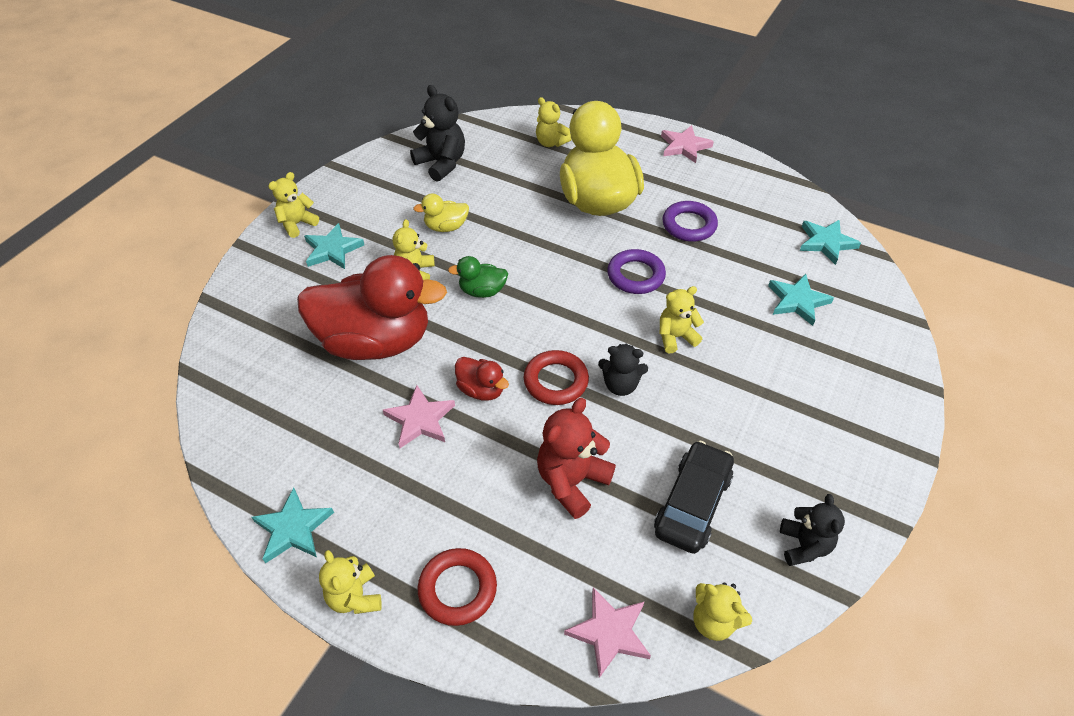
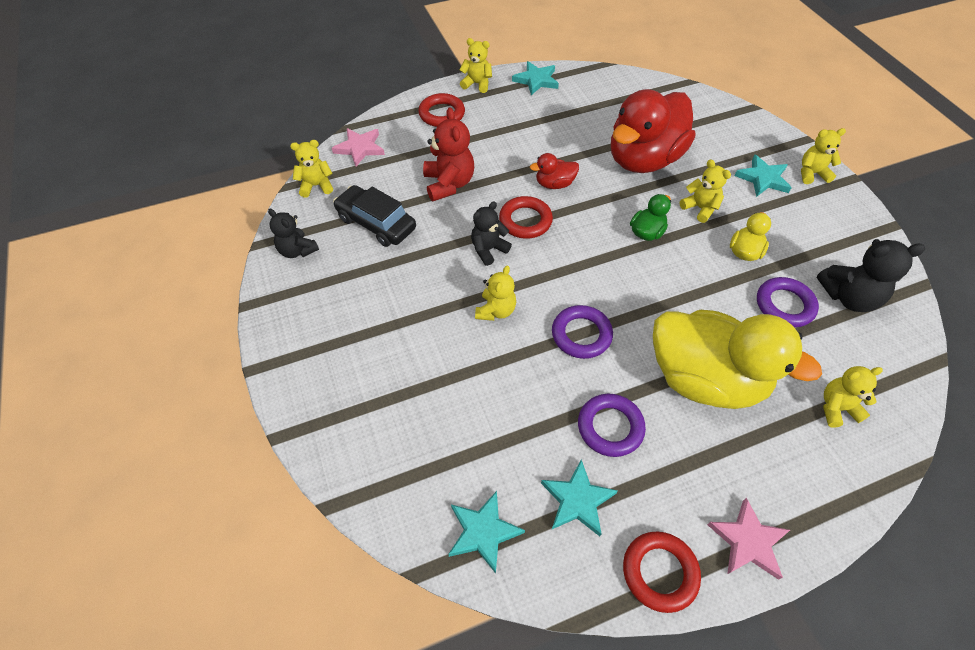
camera: 130 degrees right, 5 degrees up
(297, 224) = (812, 174): yellow teddy bear -> yellow teddy bear turned 90 degrees counterclockwise
(420, 419) = (558, 149): pink star -> none
(484, 189) = (784, 305): none -> purple ring
(692, 504) = (376, 223): black car -> black car turned 150 degrees clockwise
(745, 168) = (659, 572): none -> red ring
(797, 301) = (446, 427): turquoise star -> turquoise star (577, 500)

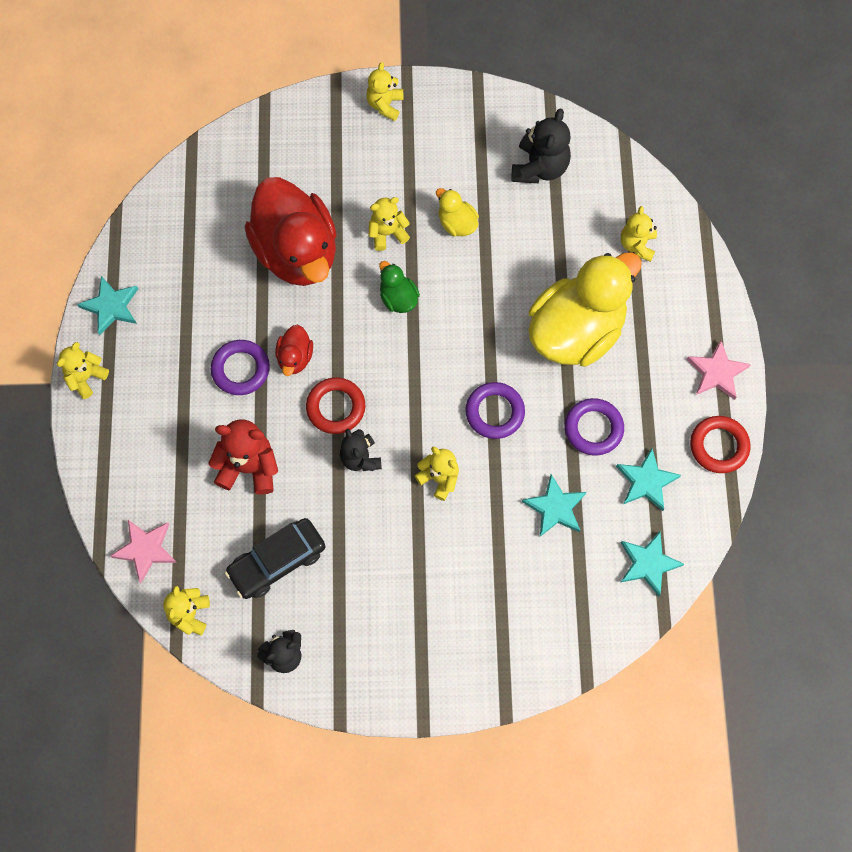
camera: 70 degrees left, 15 degrees up
(442, 114) = (125, 437): red ring -> none
(763, 178) = (372, 153): turquoise star -> turquoise star (555, 508)
(784, 305) = (528, 224): purple ring -> purple ring (240, 369)

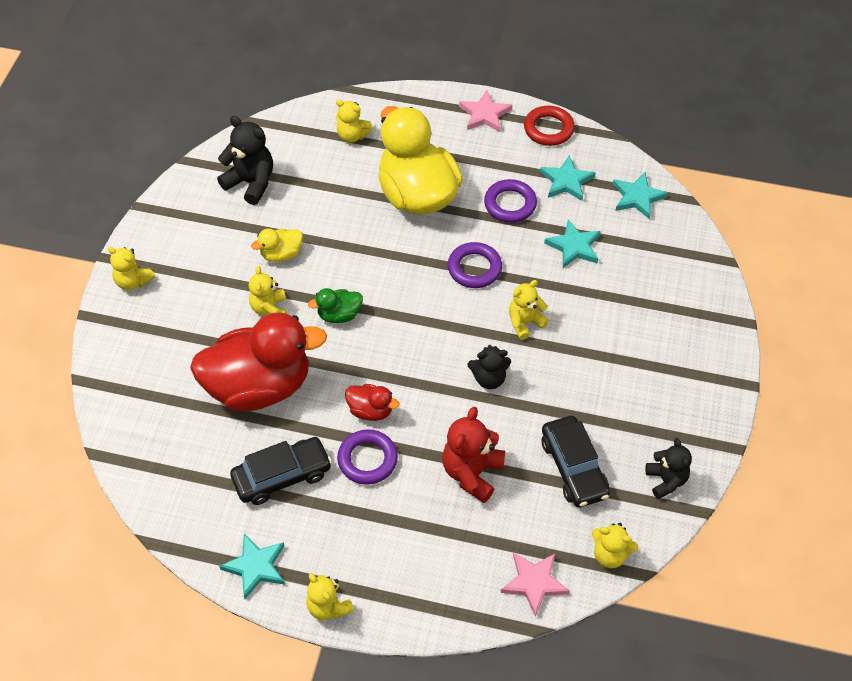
camera: 75 degrees left, 15 degrees down
(205, 301) = (282, 476): none -> black car
(336, 407) = (432, 387): red ring -> none

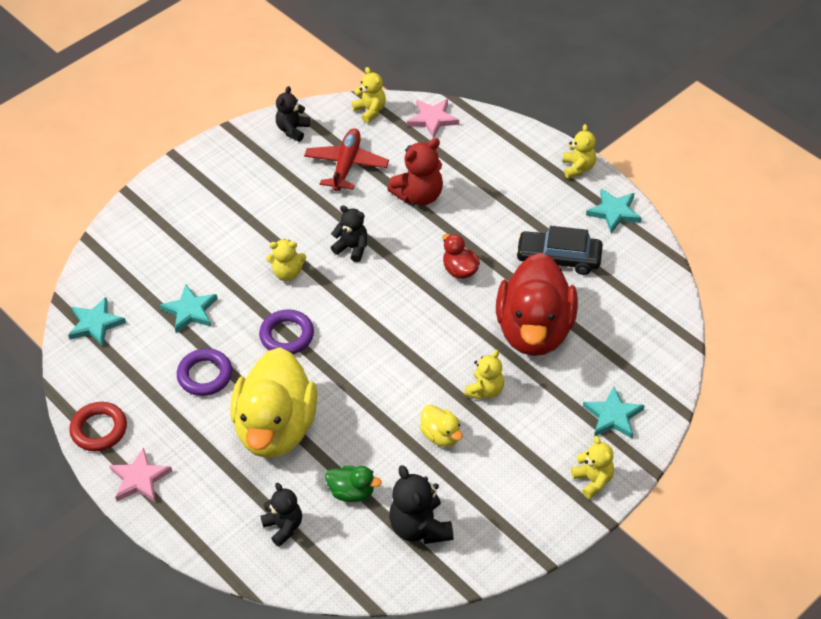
camera: 145 degrees left, 5 degrees down
(259, 386) = (535, 330): red duck -> red duck turned 105 degrees counterclockwise
(281, 254) = (441, 435): yellow duck -> yellow duck turned 45 degrees clockwise
(339, 315) = (430, 355): green duck -> green duck (352, 492)
(352, 136) = (283, 527): yellow teddy bear -> black teddy bear
(367, 459) = (487, 239): purple ring -> none
(566, 181) = (137, 370): turquoise star -> turquoise star (613, 416)
(573, 468) = (346, 165): black car -> red plane

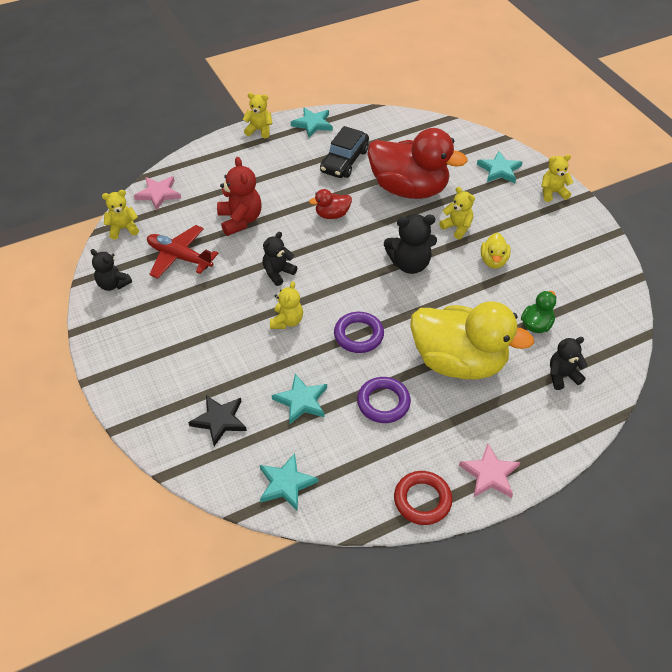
camera: 75 degrees left, 0 degrees up
(152, 257) = (219, 420): none -> black star
(420, 527) = (577, 291): black teddy bear -> black teddy bear (409, 264)
(441, 435) = (493, 261): yellow duck -> yellow duck turned 120 degrees clockwise

